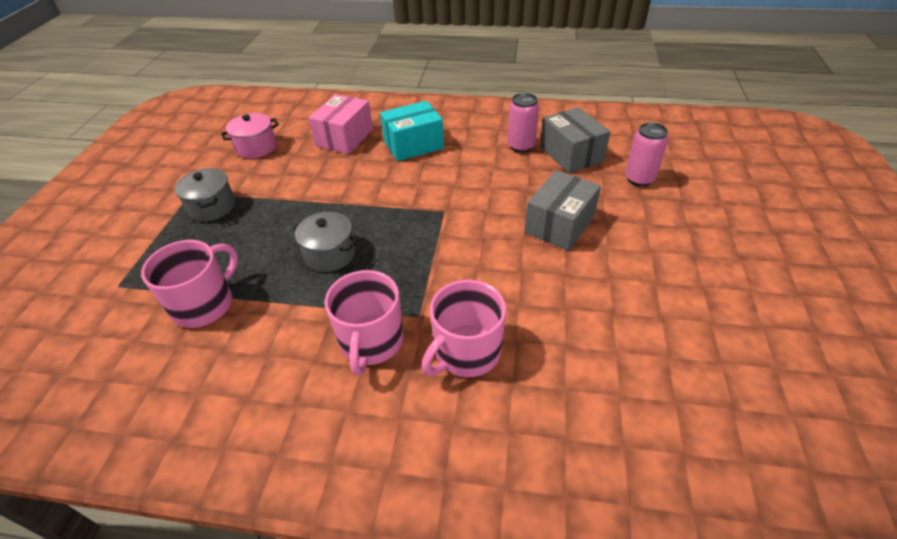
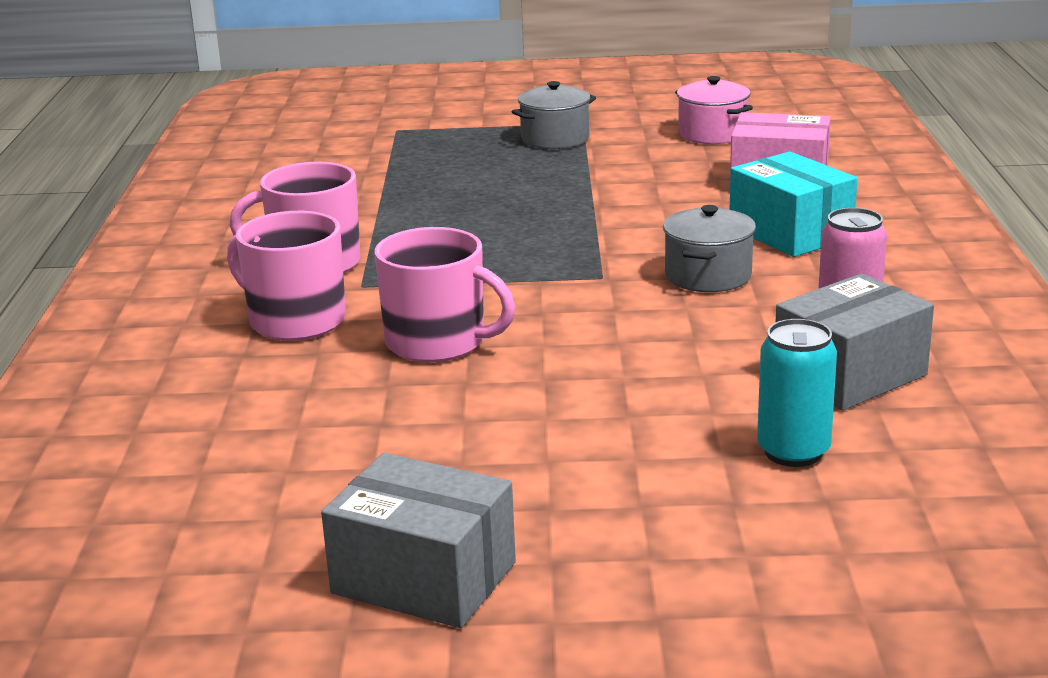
camera: 80 degrees right, 20 degrees down
(204, 304) = (370, 172): pink mug -> pink mug (438, 343)
(330, 254) = (474, 218): grey pot -> grey pot (708, 276)
(559, 224) = (598, 372): grey box -> grey box (424, 578)
(639, 179) = (793, 452): pink can -> turquoise can

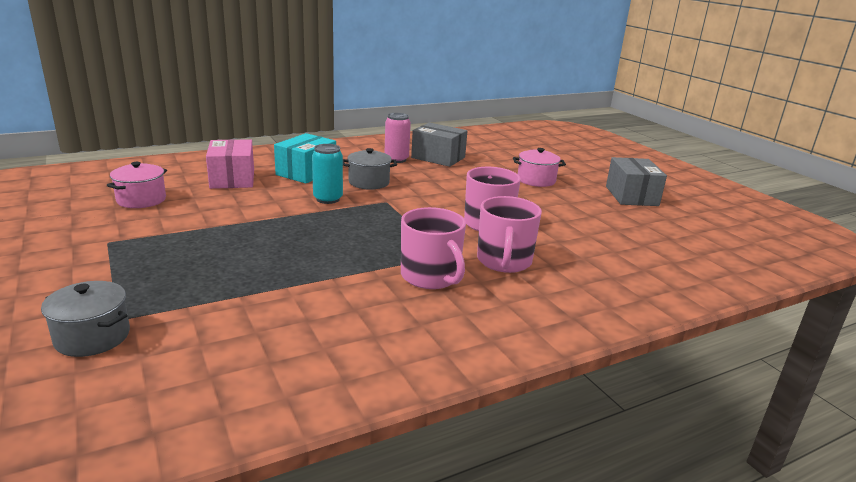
camera: 120 degrees left, 0 degrees up
(555, 139) = (151, 245): grey pot -> grey pot (92, 337)
(622, 465) = (536, 180): none -> pink pot
(793, 452) = (498, 161): turquoise can -> turquoise can (328, 199)

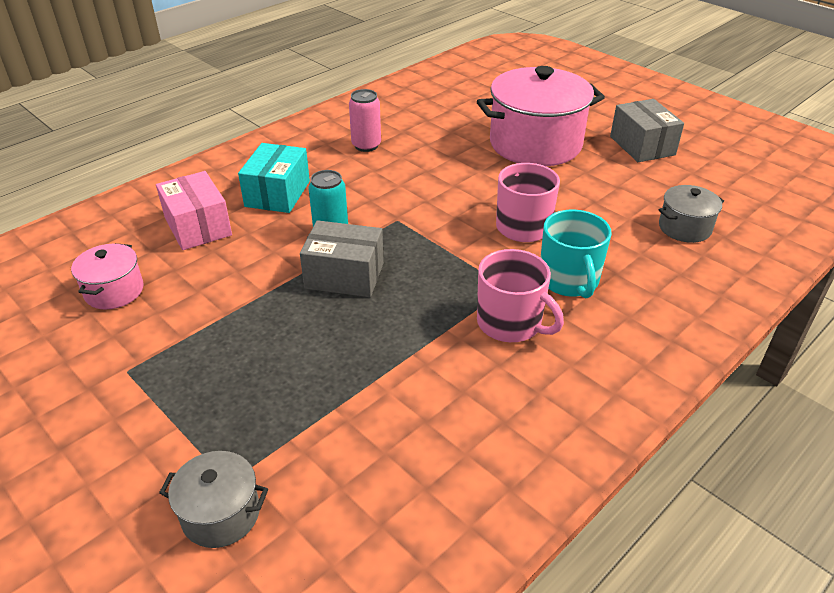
camera: 15 degrees left, 15 degrees up
(369, 182) = (359, 193): grey pot -> grey pot (684, 228)
(438, 157) = (411, 131): grey box -> grey box (344, 275)
(504, 261) = (569, 280): pink mug -> turquoise mug
(536, 180) = (535, 144): pink pot -> pink pot, size x2.08

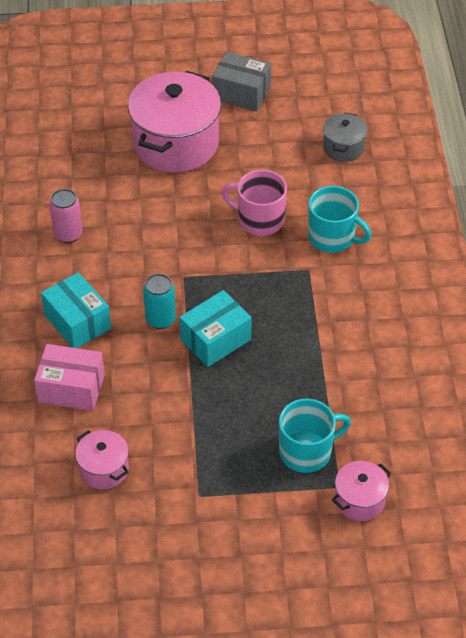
camera: 50 degrees left, 10 degrees up
(221, 514) = (359, 500): grey pot -> pink pot
(258, 421) = (307, 451): none -> turquoise mug
(344, 275) = (215, 339): grey box -> turquoise box
(510, 323) = (340, 290): pink mug -> none

